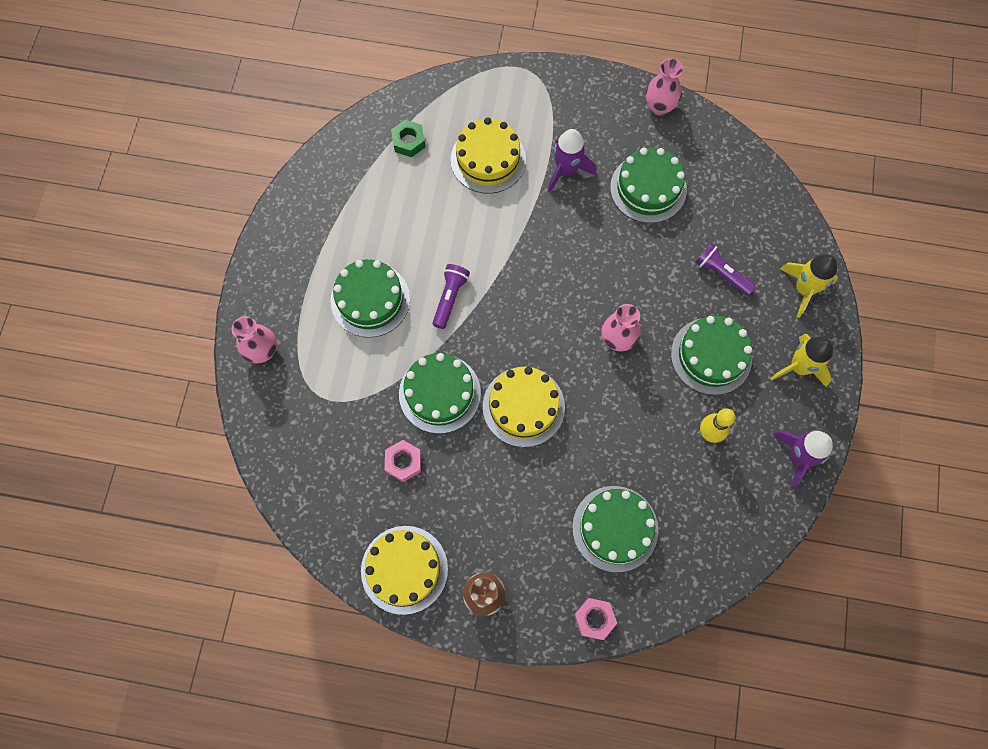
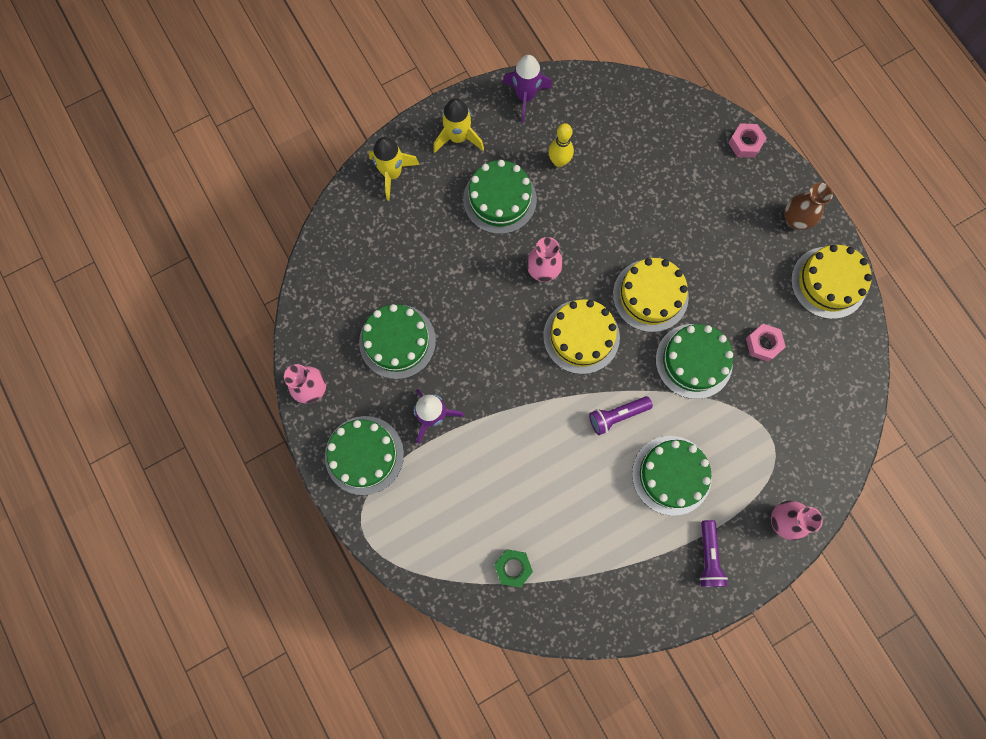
camera: 130 degrees left, 5 degrees up
(488, 159) = (475, 487): yellow cake -> yellow cake (581, 336)
(615, 528) = (677, 173): green cake -> green cake (364, 455)
(721, 273) = (427, 237): purple flashlight -> purple flashlight (708, 556)

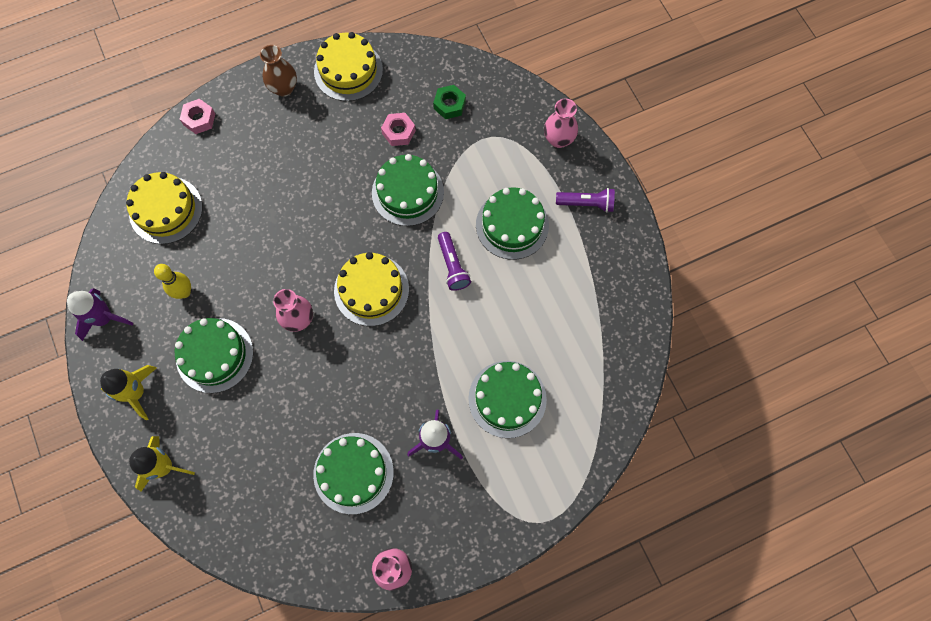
camera: 85 degrees left, 5 degrees down
(364, 455) = (469, 515): green cake -> green cake (507, 399)
(513, 567) = (588, 375): green nut -> green nut (449, 105)
(650, 295) = (339, 222): yellow cake -> yellow cake (166, 210)

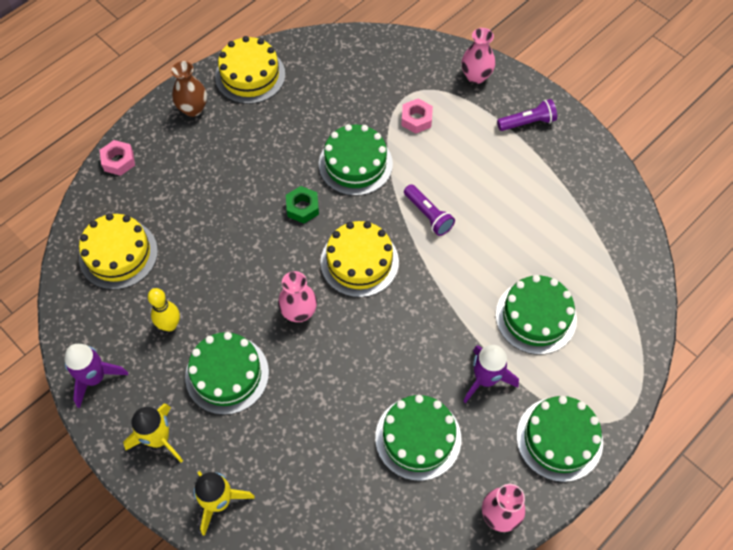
camera: 20 degrees left, 10 degrees down
(398, 132) = (323, 114): pink nut -> pink nut (416, 119)
(449, 105) = (361, 77): green nut -> green nut (302, 207)
(512, 225) = (467, 162): green cake -> green cake (559, 439)

